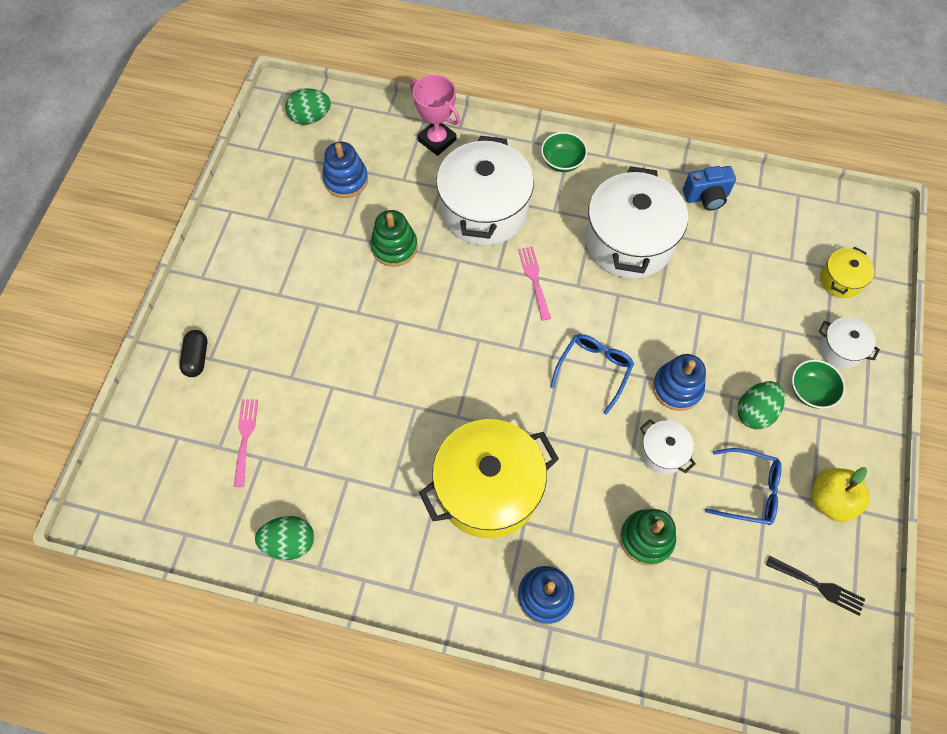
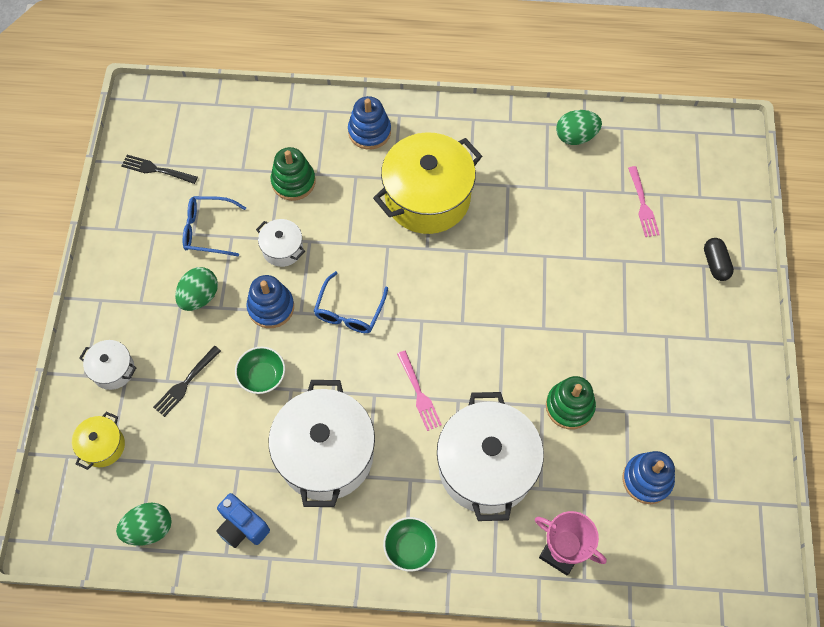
camera: 170 degrees right, 0 degrees up
(310, 118) = (718, 559): green egg -> green egg (149, 528)
(706, 197) = (242, 526): blue camera -> blue camera turned 120 degrees counterclockwise
(764, 325) = (186, 382): none -> black fork
(810, 391) = (146, 324): green bowl -> green bowl (262, 376)
(830, 500) = (139, 233): yellow apple -> none

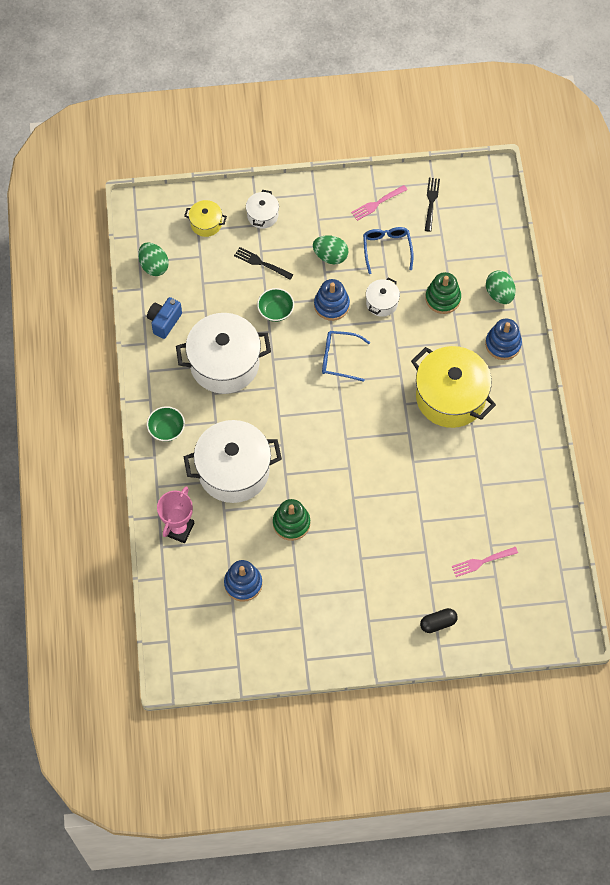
camera: 80 degrees right, 0 degrees up
(418, 393) = (282, 417): pink fork -> pink fork (377, 203)
(575, 136) = (537, 502): green egg -> green egg (499, 294)

